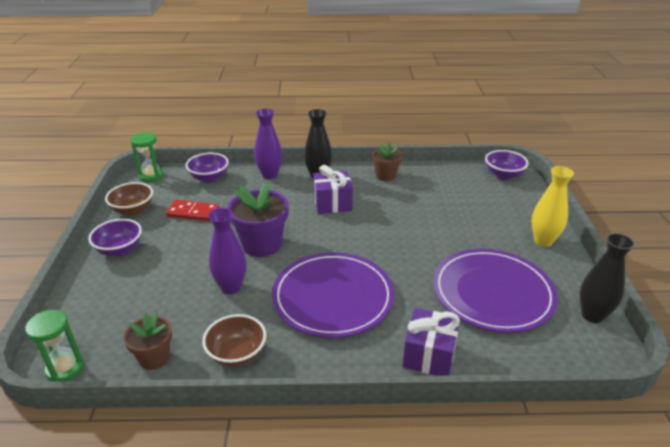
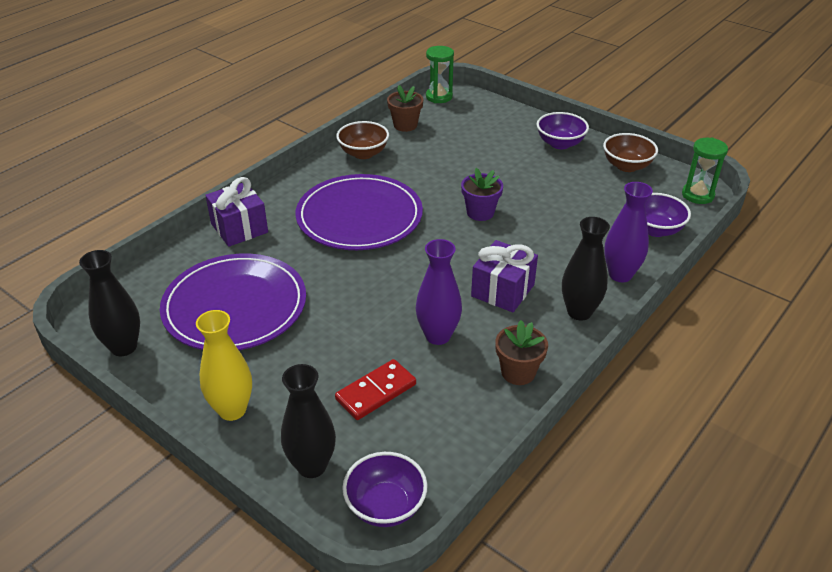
camera: 130 degrees right, 5 degrees up
(193, 212) = (585, 195): red domino -> red domino (376, 392)
(231, 287) = (439, 176): purple vase -> purple vase (438, 336)
(261, 245) = (480, 212): purple flower pot -> purple flower pot, size x0.61
(522, 200) = (312, 466): none -> black vase

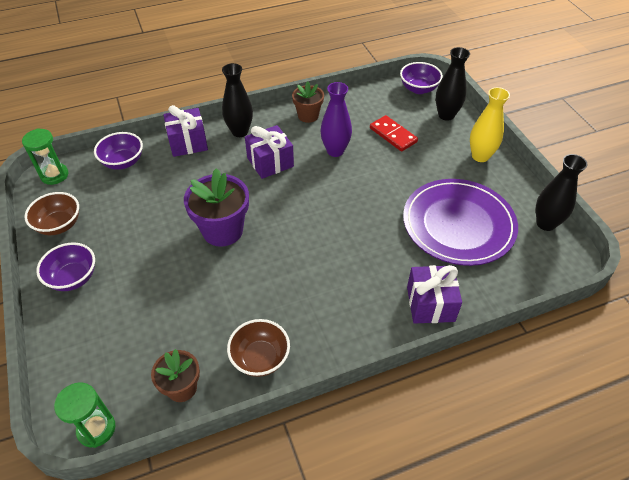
camera: 150 degrees left, 10 degrees up
(359, 217) = (320, 270): purple plate -> none
(376, 392) = (393, 135): red domino -> red domino turned 60 degrees clockwise
(480, 212) = (222, 230): purple flower pot -> purple flower pot, size x1.64
(620, 274) = (188, 142): purple vase -> purple gift

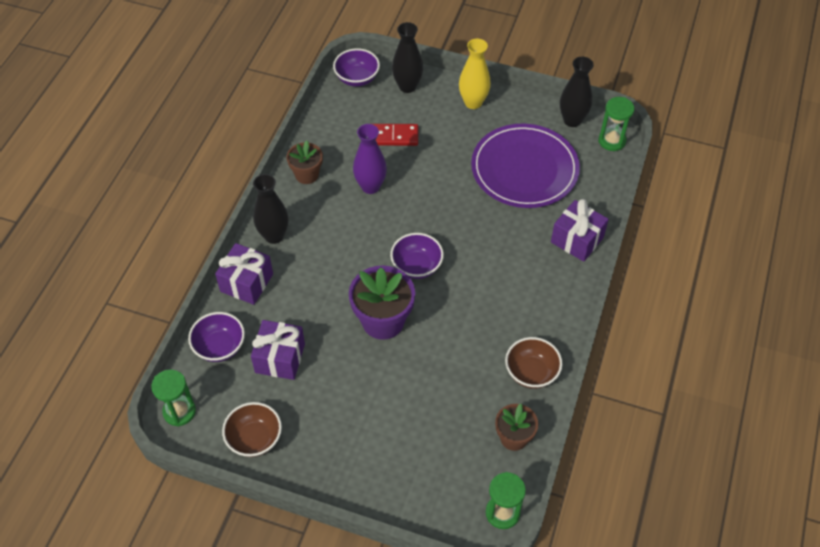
camera: 50 degrees left, 5 degrees up
(73, 278) = (333, 458): purple bowl -> purple bowl (416, 266)
(270, 162) = (336, 239): purple gift -> purple gift (280, 358)
(562, 263) = (612, 141): none -> green hourglass

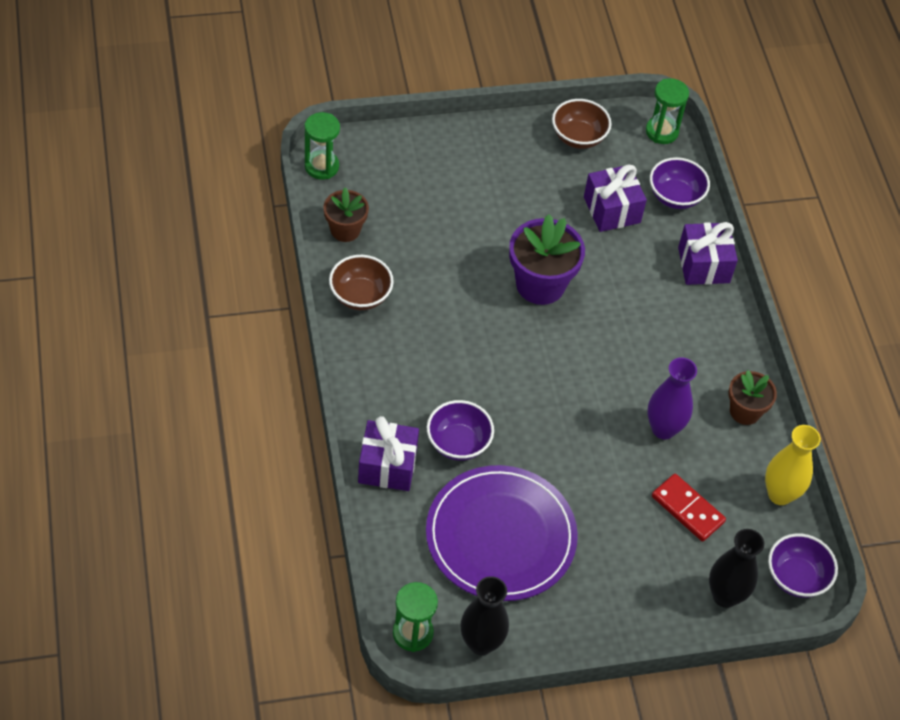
camera: 145 degrees right, 0 degrees up
(274, 236) = (719, 324): black vase -> none
(393, 136) = (687, 509): red domino -> red domino turned 75 degrees clockwise
(416, 266) = (546, 356): purple bowl -> purple bowl (458, 443)
(473, 102) = (625, 610): yellow vase -> yellow vase (780, 494)

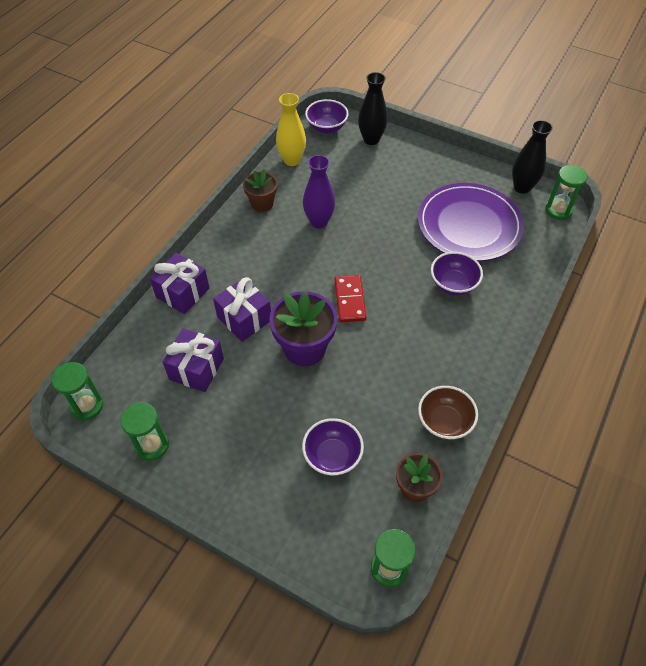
camera: 135 degrees left, 0 degrees up
(387, 466) = (511, 297): purple gift -> purple gift (244, 319)
(578, 137) = (152, 445): brown bowl -> green hourglass
(675, 196) = (142, 349): purple bowl -> purple bowl (332, 456)
(687, 509) = (349, 180): red domino -> red domino (350, 300)

